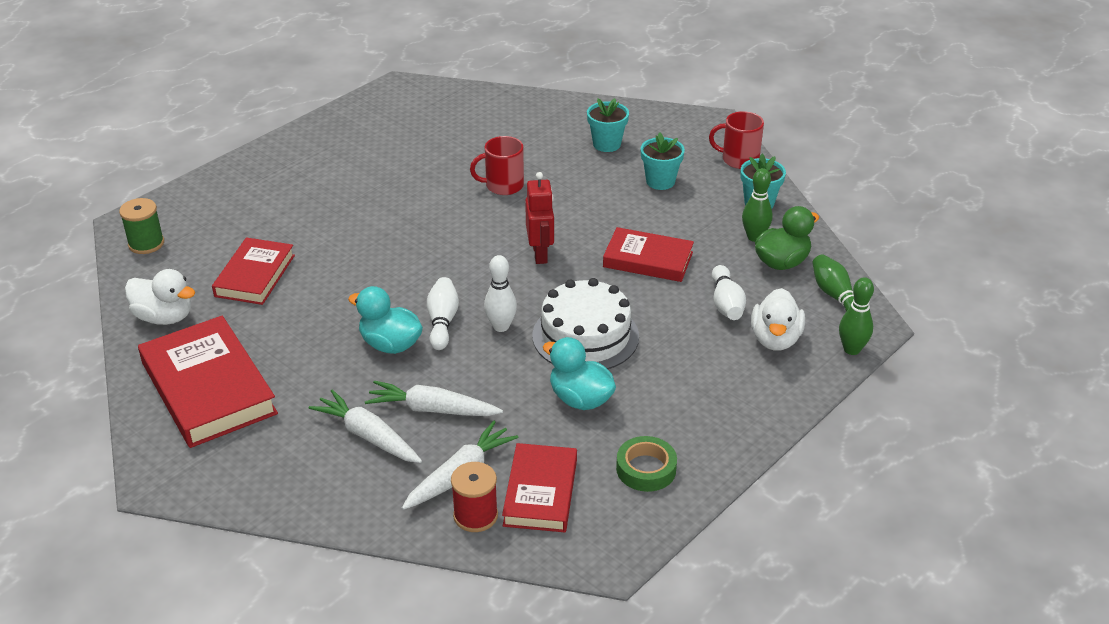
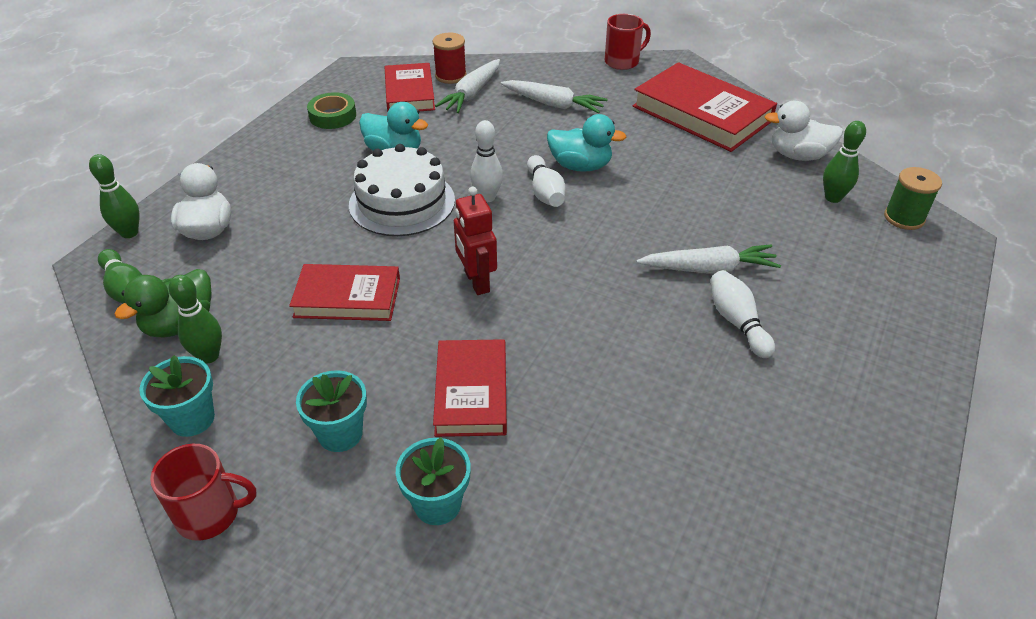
camera: 165 degrees right, 5 degrees up
(183, 270) = (833, 198): none -> green bowling pin
(255, 276) = (759, 204): red book -> red book (471, 392)
(432, 409) = (514, 127): white carrot -> white carrot (709, 269)
(503, 186) = (565, 378): red mug -> red mug (622, 61)
(726, 304) = (256, 259): white bowling pin -> white bowling pin (737, 322)

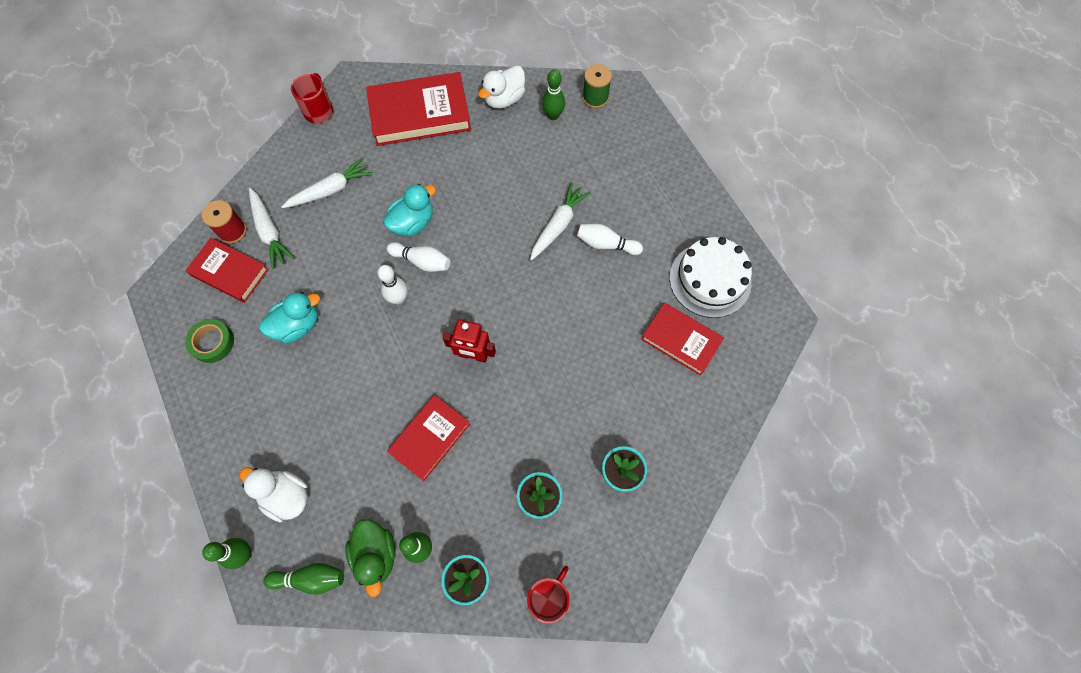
camera: 55 degrees left, 25 degrees up
(402, 202) = (360, 353): white cake -> white cake (710, 280)
(471, 392) = (558, 412): red book -> red book (681, 340)

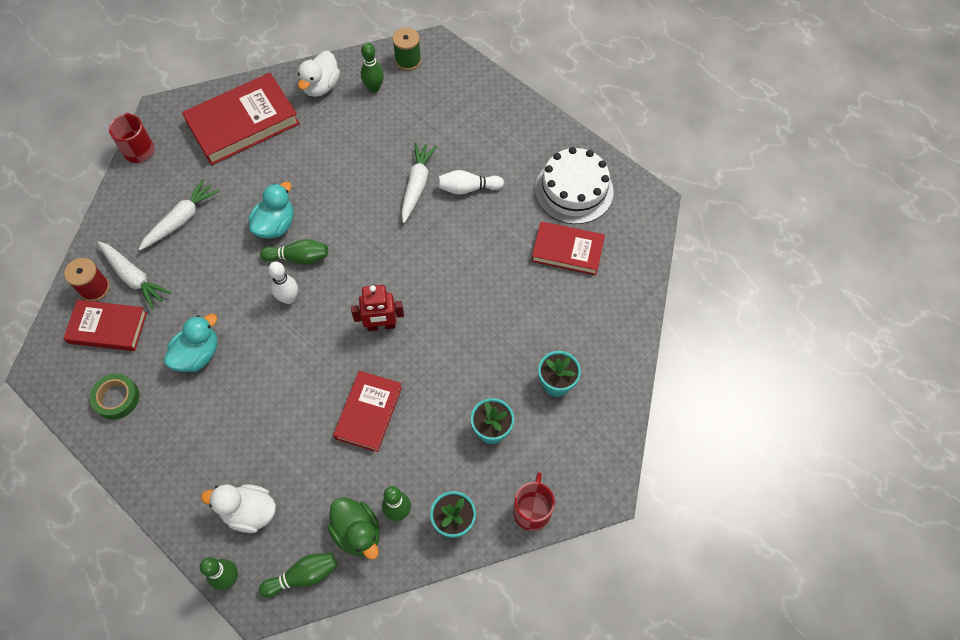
camera: 20 degrees left, 5 degrees down
(422, 261) = (298, 257): white bowling pin -> green bowling pin

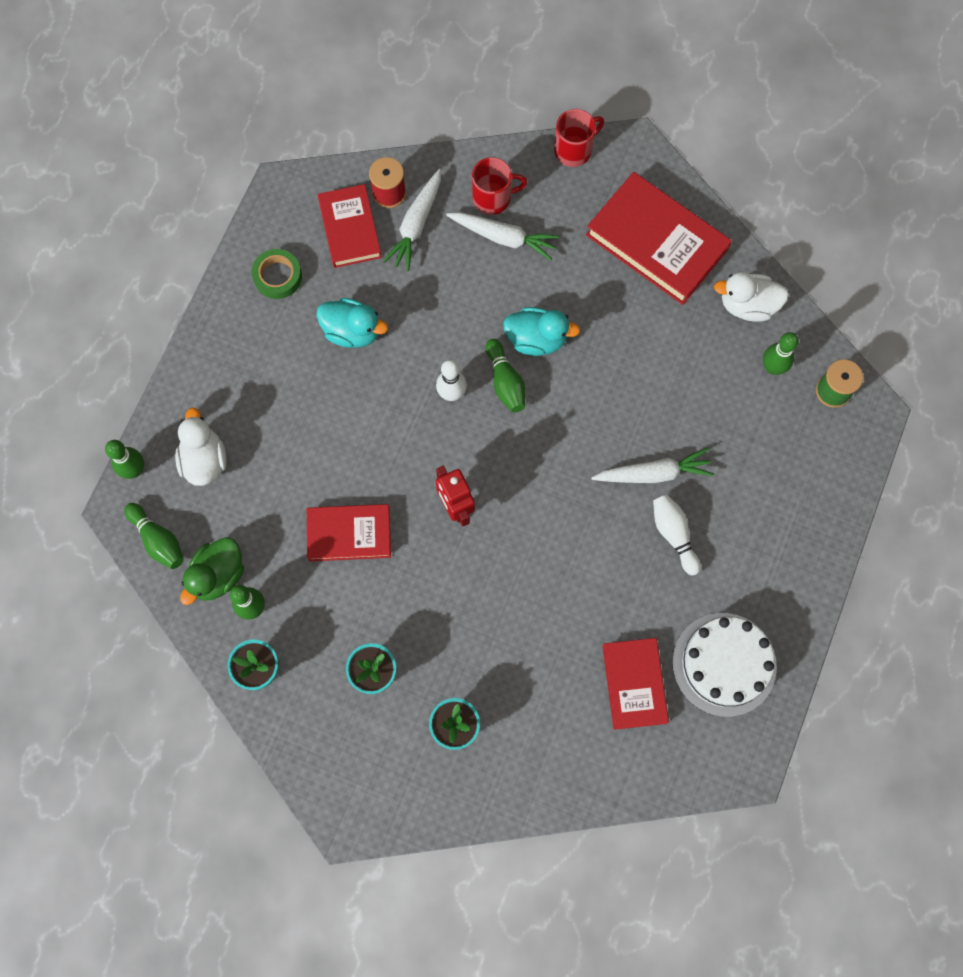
camera: 70 degrees right, 10 degrees up
(532, 510) = (299, 749): red mug -> red mug (493, 198)

